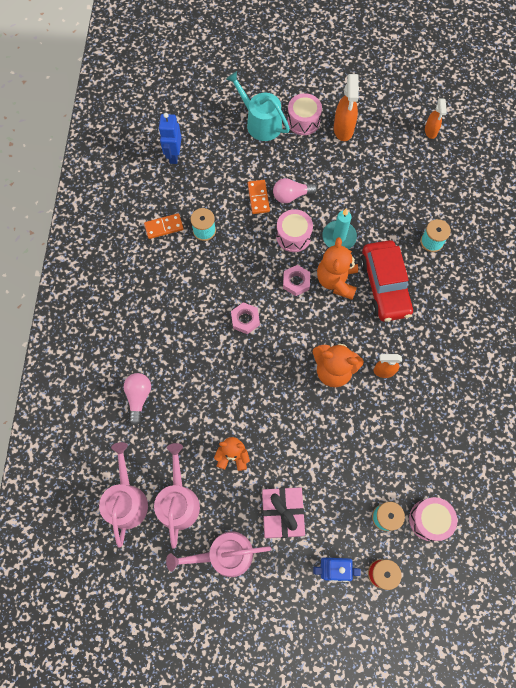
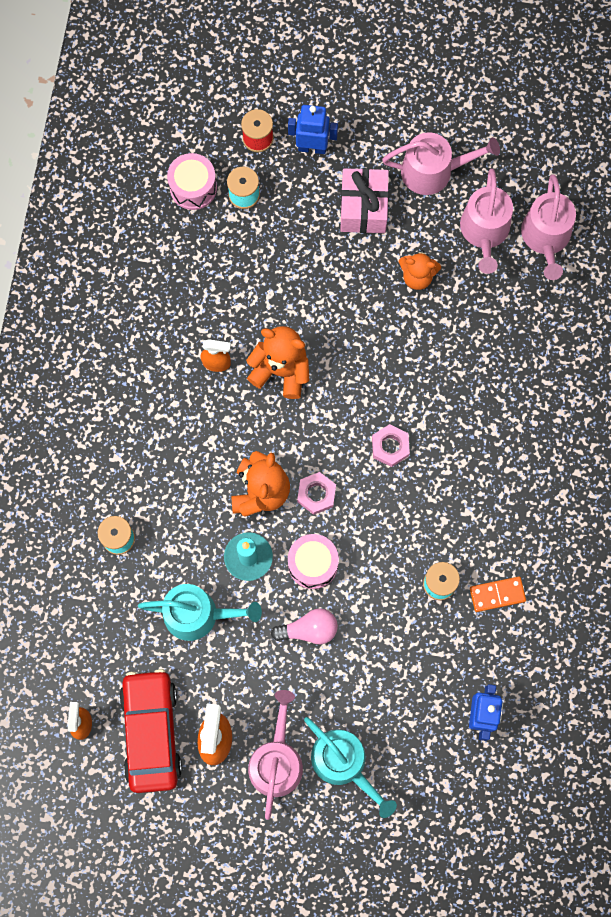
camera: 175 degrees left, 5 degrees up
(139, 397) = (532, 356): pink light bulb -> none
(258, 198) = (358, 630): orange domino -> none
(303, 121) = (276, 760): pink drum -> pink watering can
(367, 199) = (198, 614): none -> turquoise watering can
(384, 286) = (196, 478): red car -> red car (151, 732)

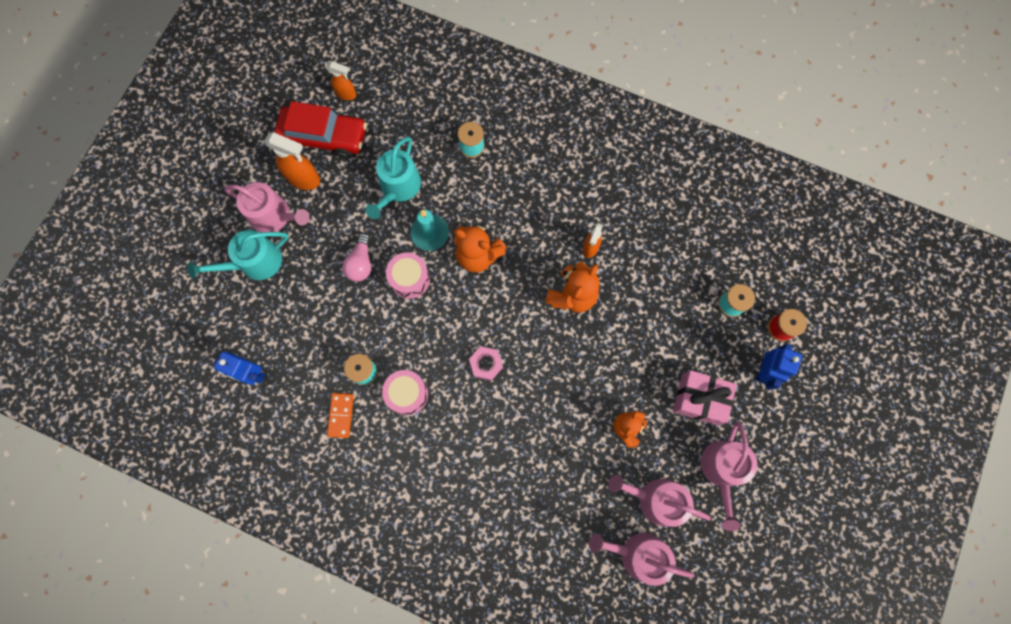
camera: 105 degrees right, 0 degrees up
(193, 187) = (745, 265): pink drum -> pink drum (407, 394)
(316, 494) = (463, 296): pink nut -> none

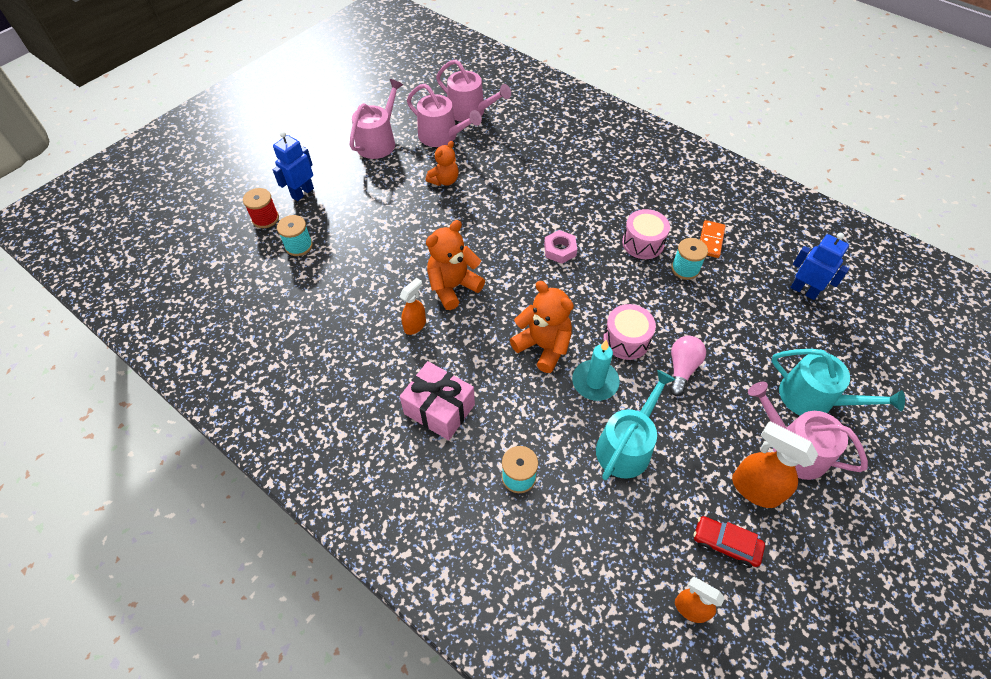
camera: 165 degrees left, 20 degrees down
(255, 262) = (813, 398): turquoise watering can -> turquoise watering can turned 45 degrees clockwise
(324, 137) = (725, 544): red car -> red car, size x0.52
(699, 399) = (371, 186): pink gift -> pink gift (439, 409)

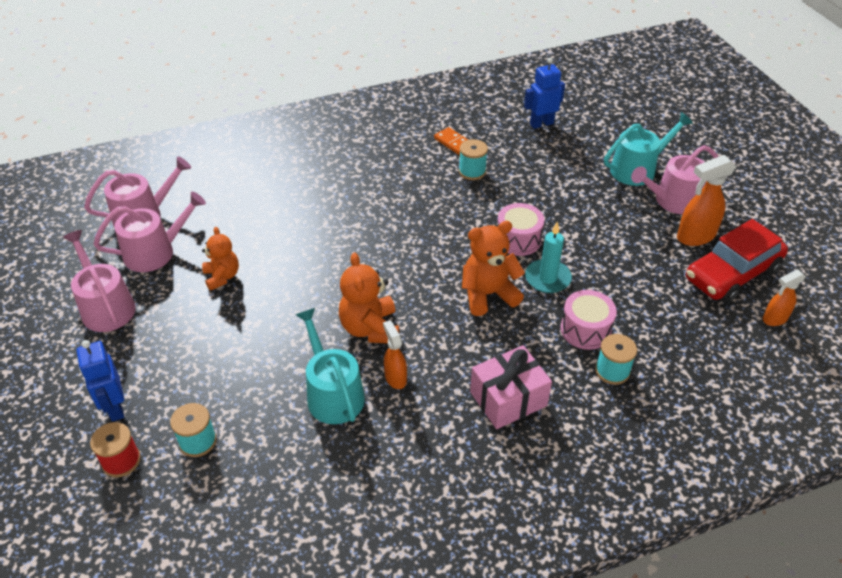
camera: 60 degrees left, 10 degrees down
(560, 250) = (388, 235): pink nut -> none
(626, 446) = (620, 288): turquoise watering can -> turquoise watering can (332, 393)
(643, 243) = (425, 181): pink drum -> pink drum (585, 330)
(682, 368) = (568, 222): pink light bulb -> none
(725, 544) = (732, 274): red car -> red car, size x1.92

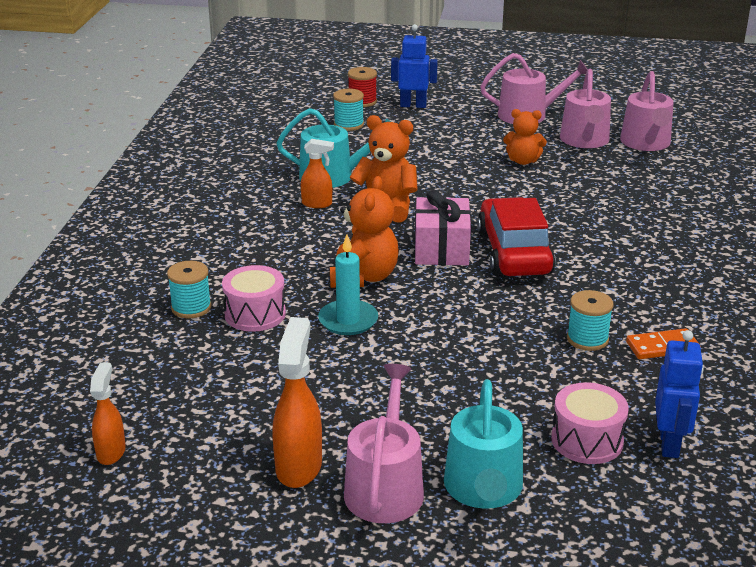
camera: 120 degrees right, 15 degrees down
(508, 399) = (232, 245): pink gift -> pink gift (441, 249)
(518, 240) = (427, 325): pink drum -> pink drum (587, 440)
(732, 274) = (207, 460): red car -> red car (513, 253)

